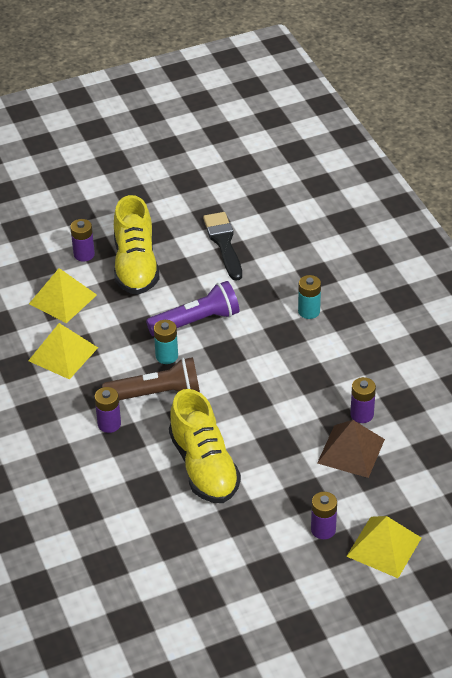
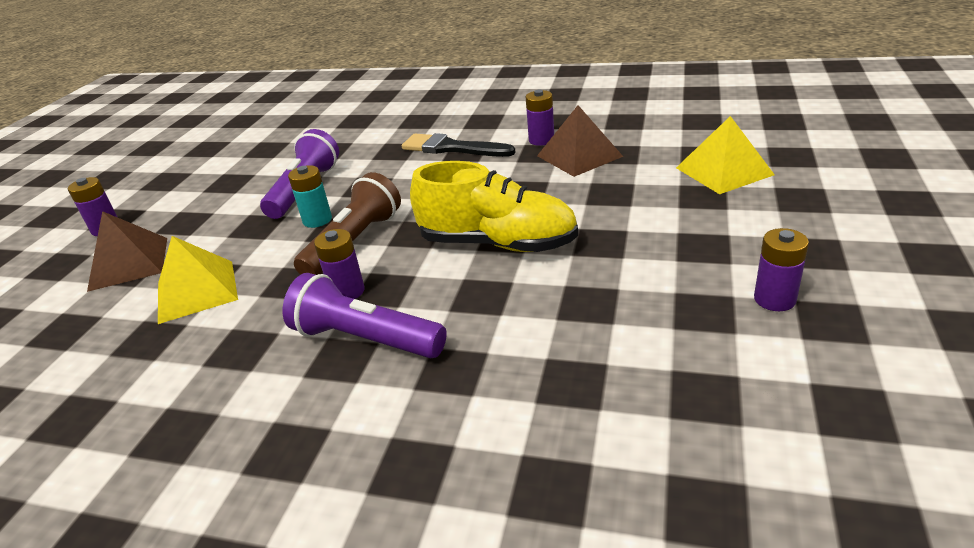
camera: 50 degrees left, 10 degrees down
(63, 299) = (129, 263): yellow pyramid -> brown pyramid
(78, 460) = (365, 339): none -> purple flashlight
(135, 265) = (180, 202): yellow shoe -> none
(223, 243) = (246, 150): black brush -> black brush (452, 148)
(309, 311) = (389, 133): turquoise battery -> none
(323, 529) = (669, 197): purple battery -> purple battery (774, 299)

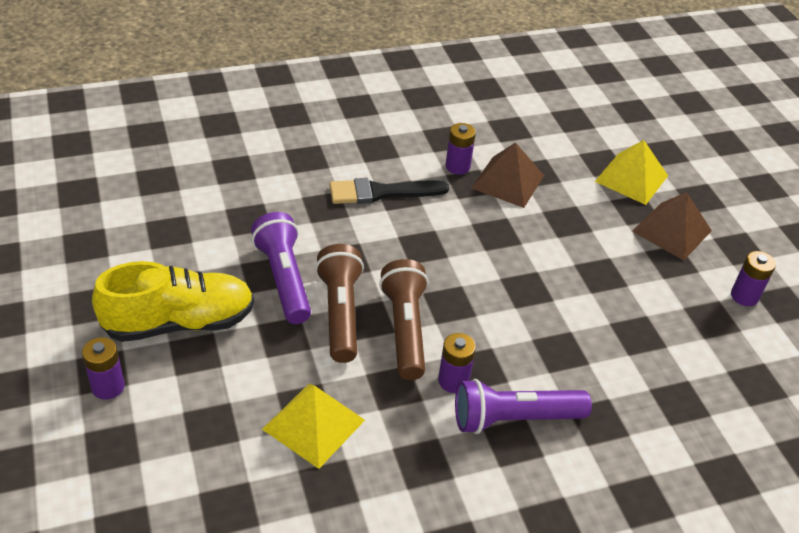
camera: 40 degrees left, 10 degrees up
(129, 263) = (198, 418): brown pyramid -> brown pyramid (672, 230)
(317, 220) = (340, 313): turquoise battery -> brown flashlight
(497, 243) = (527, 297): yellow shoe -> yellow shoe (179, 322)

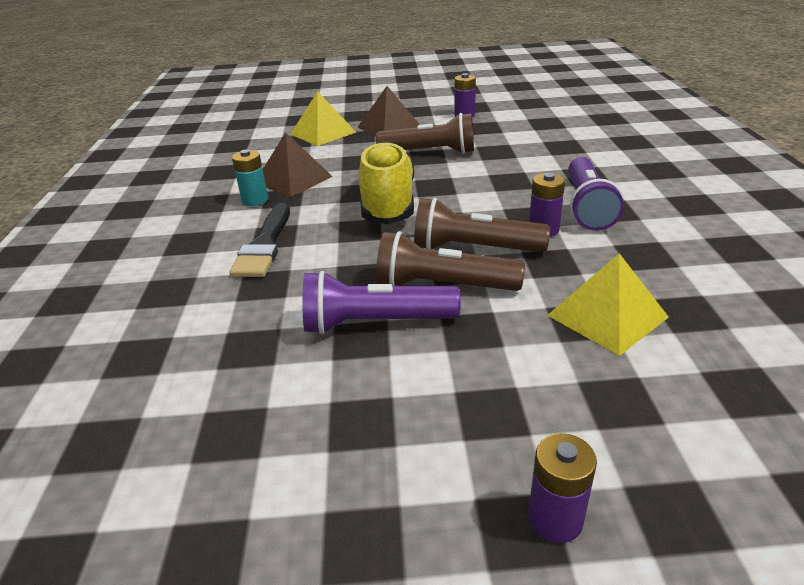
camera: 70 degrees left, 10 degrees down
(179, 322) = (430, 426): yellow shoe -> yellow shoe (388, 203)
(457, 166) = (255, 200): purple battery -> turquoise battery
(612, 276) = (430, 152): none -> brown flashlight

